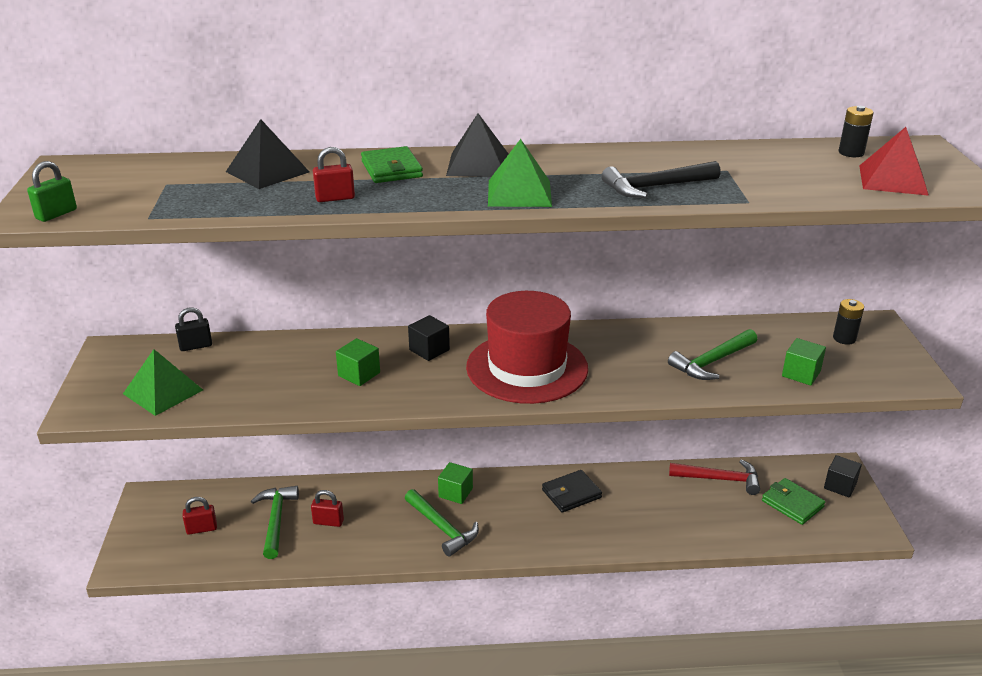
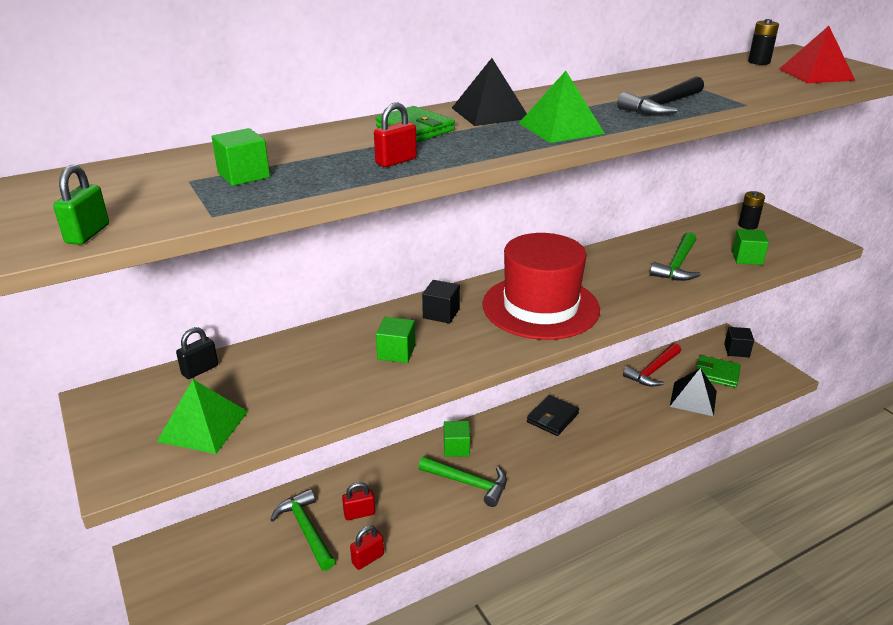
camera: 25 degrees left, 0 degrees up
(202, 529) = (233, 565): red padlock -> red padlock (368, 559)
(208, 187) = (243, 175): none -> green cube
(267, 171) = (290, 151): black pyramid -> black pyramid (693, 398)
(720, 479) = (653, 371): red hammer -> red hammer turned 150 degrees clockwise

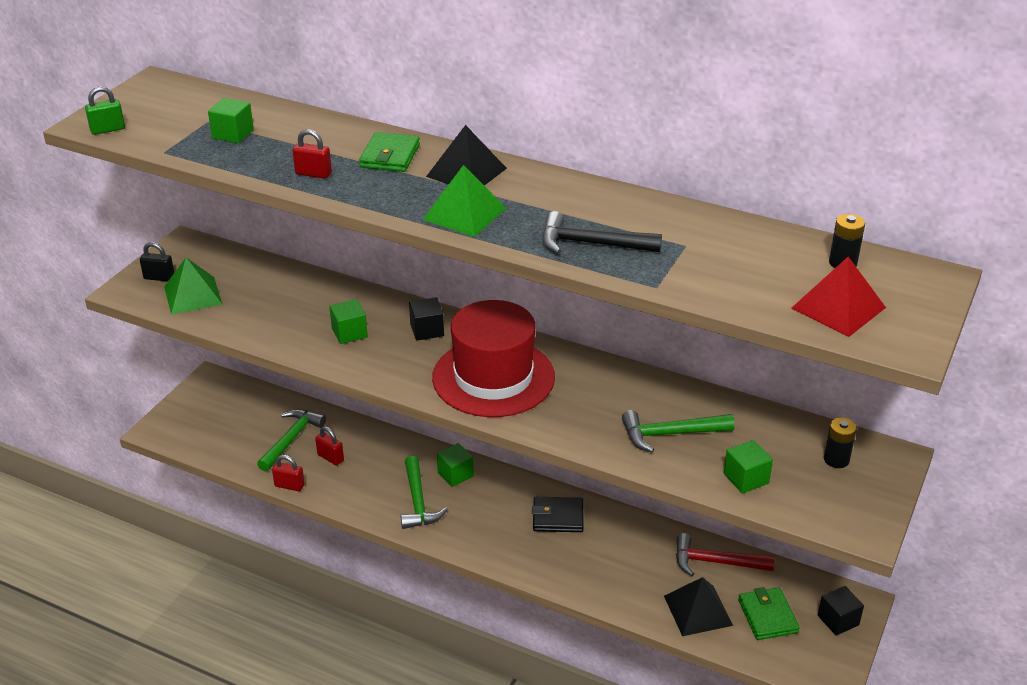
camera: 55 degrees right, 5 degrees up
(200, 370) = (248, 262): black padlock -> black padlock (159, 277)

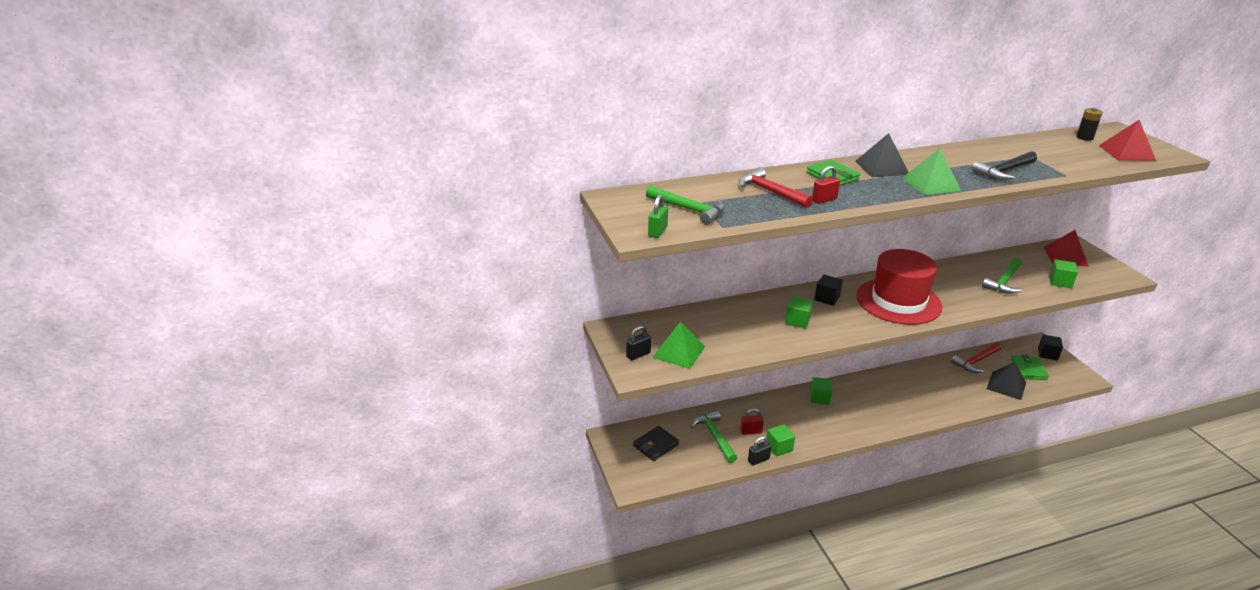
camera: 45 degrees left, 5 degrees down
(233, 134) = (732, 201): green cube -> green cube (779, 447)
(289, 142) = (770, 192): none -> red hammer
(289, 486) = (758, 460): red padlock -> black padlock
(418, 501) = (828, 422): green hammer -> green hammer (689, 209)
(557, 517) = (893, 386): black wallet -> black wallet (656, 445)
(767, 616) = (1028, 370): green wallet -> green wallet turned 60 degrees clockwise
(836, 459) = (1065, 256): black battery -> red pyramid

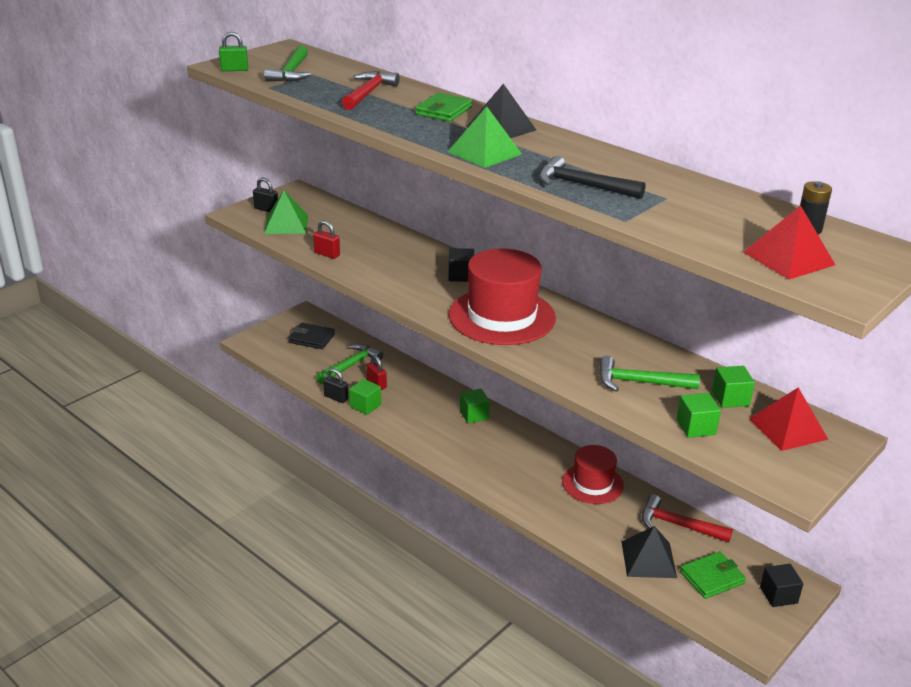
camera: 60 degrees right, 0 degrees up
(797, 321) = (397, 267): green cube -> green cube (730, 398)
(824, 200) = (376, 113): red padlock -> red padlock (327, 254)
(922, 377) = (592, 483): none -> red hat

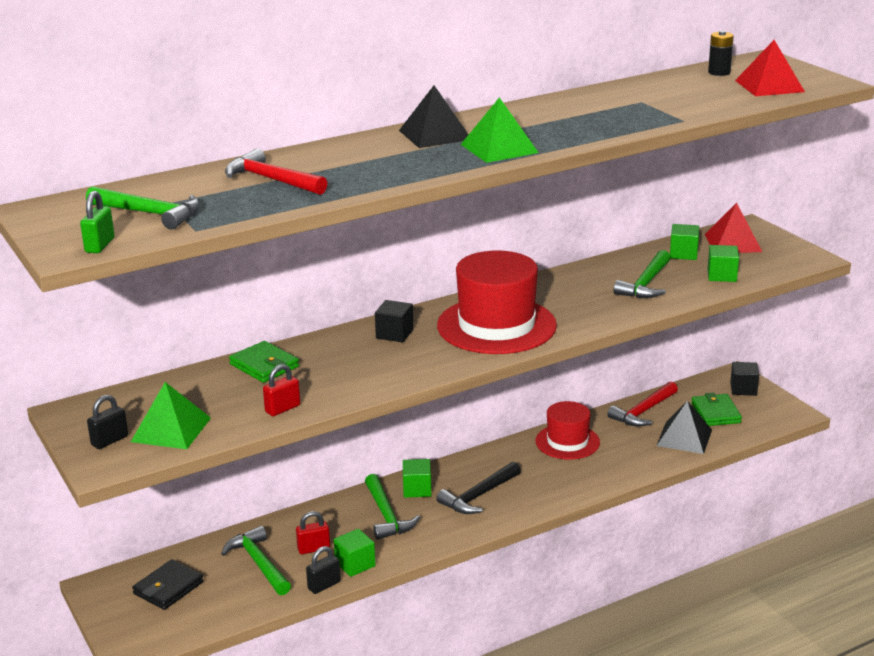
camera: 70 degrees left, 5 degrees down
(432, 407) = (386, 515): none -> green hammer
(443, 111) = (364, 152): green wallet -> green wallet (264, 365)
(583, 185) = (602, 123): black hammer -> black hammer (478, 496)

